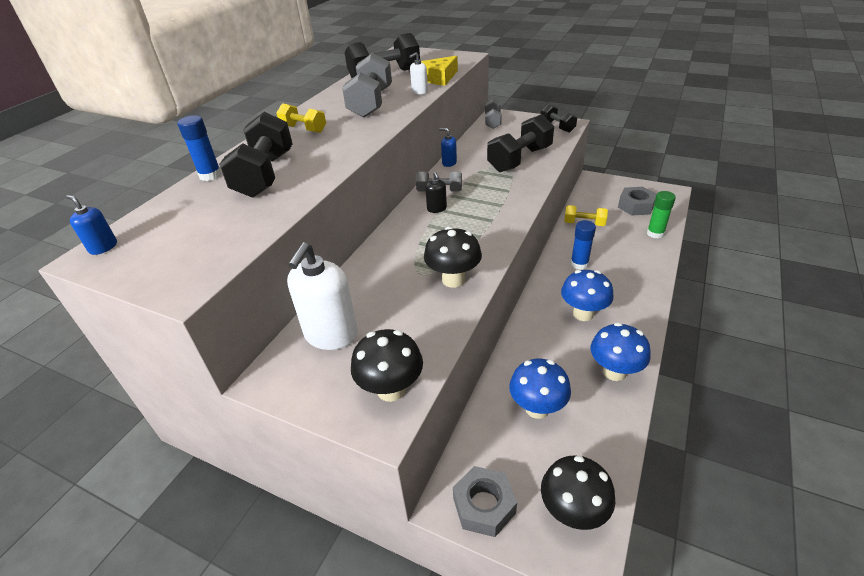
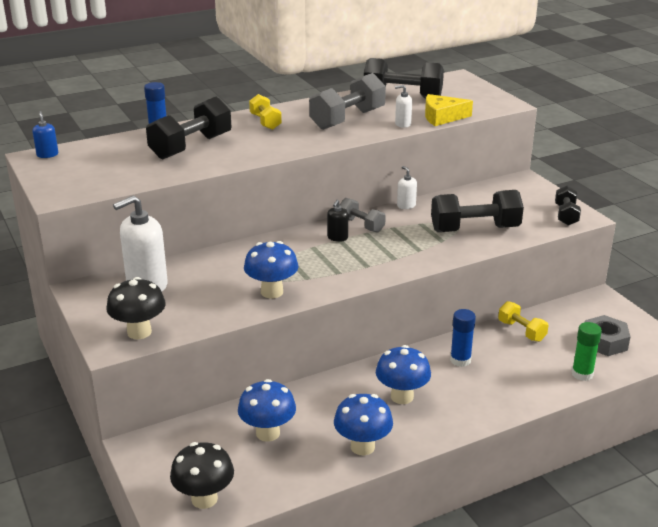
camera: 35 degrees right, 10 degrees down
(449, 163) = (406, 205): blue soap dispenser -> white soap dispenser
(453, 279) = (272, 292): black mushroom -> blue mushroom
(484, 506) = (155, 461): grey nut -> none
(492, 121) = (508, 185): grey dumbbell -> none

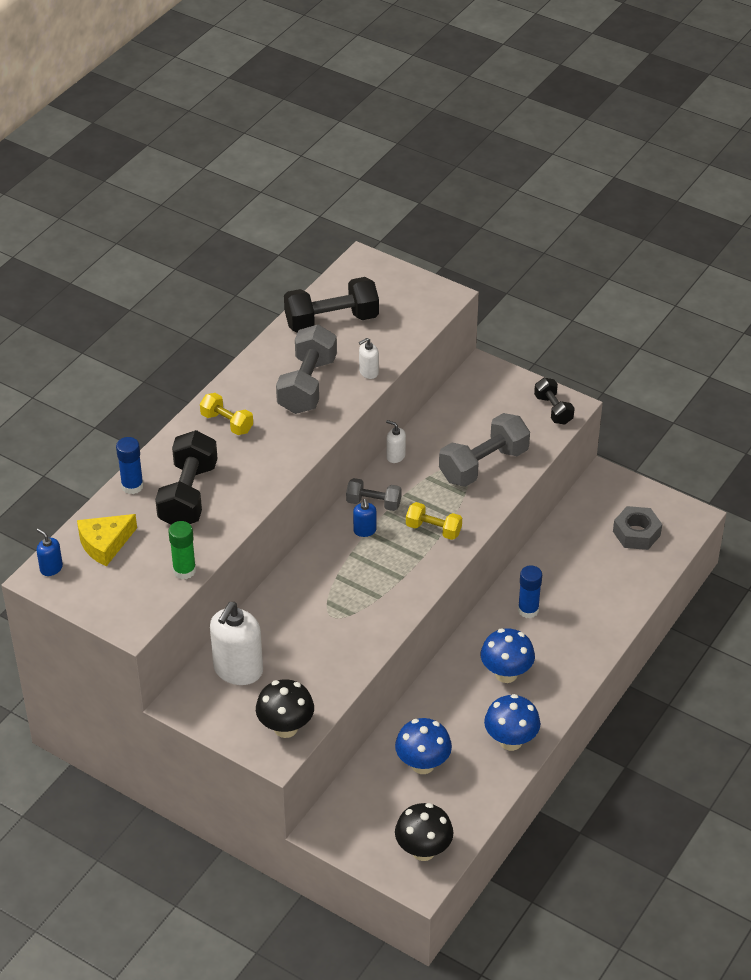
camera: 30 degrees left, 15 degrees up
(272, 292) = (361, 628): blue mushroom -> none
(337, 238) = (364, 531): black soap dispenser -> blue soap dispenser
(442, 117) = (398, 345): yellow cheese -> yellow cheese (105, 544)
(475, 229) = (483, 465): black dumbbell -> grey dumbbell
(521, 331) = (559, 551): yellow dumbbell -> yellow dumbbell (433, 529)
(582, 374) = (638, 580): green glue stick -> green glue stick (184, 570)

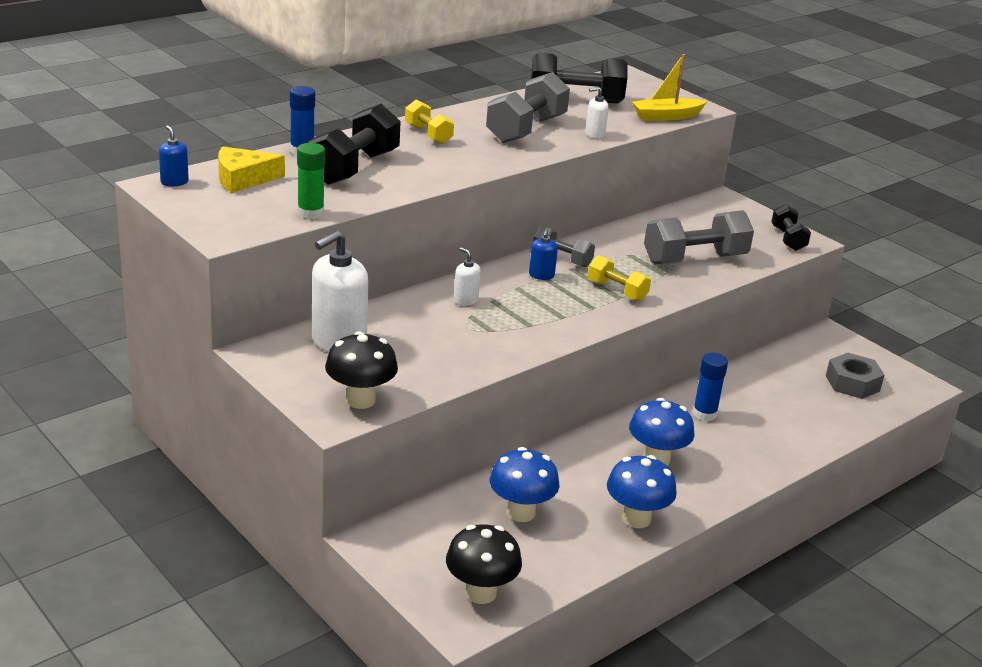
camera: 15 degrees right, 15 degrees down
(395, 456) = (603, 234): white soap dispenser -> white soap dispenser (465, 300)
(420, 321) = (666, 116): none -> yellow boat

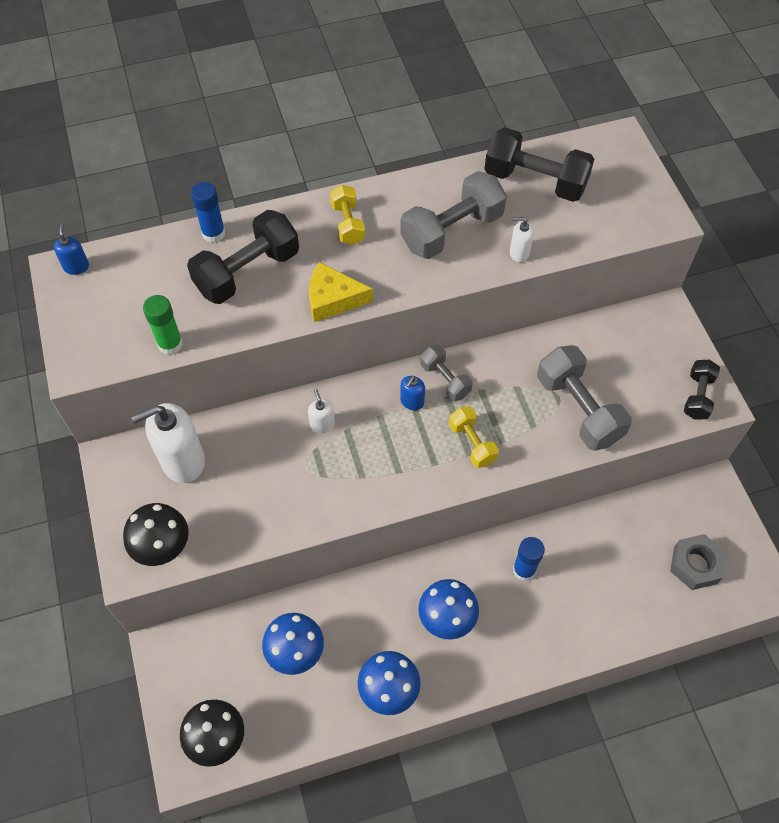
camera: 25 degrees right, 30 degrees up
(243, 179) = (138, 273): yellow cheese -> yellow cheese (333, 299)
(666, 116) = (617, 230): yellow boat -> none
(695, 259) = (578, 409): grey dumbbell -> grey dumbbell turned 60 degrees clockwise

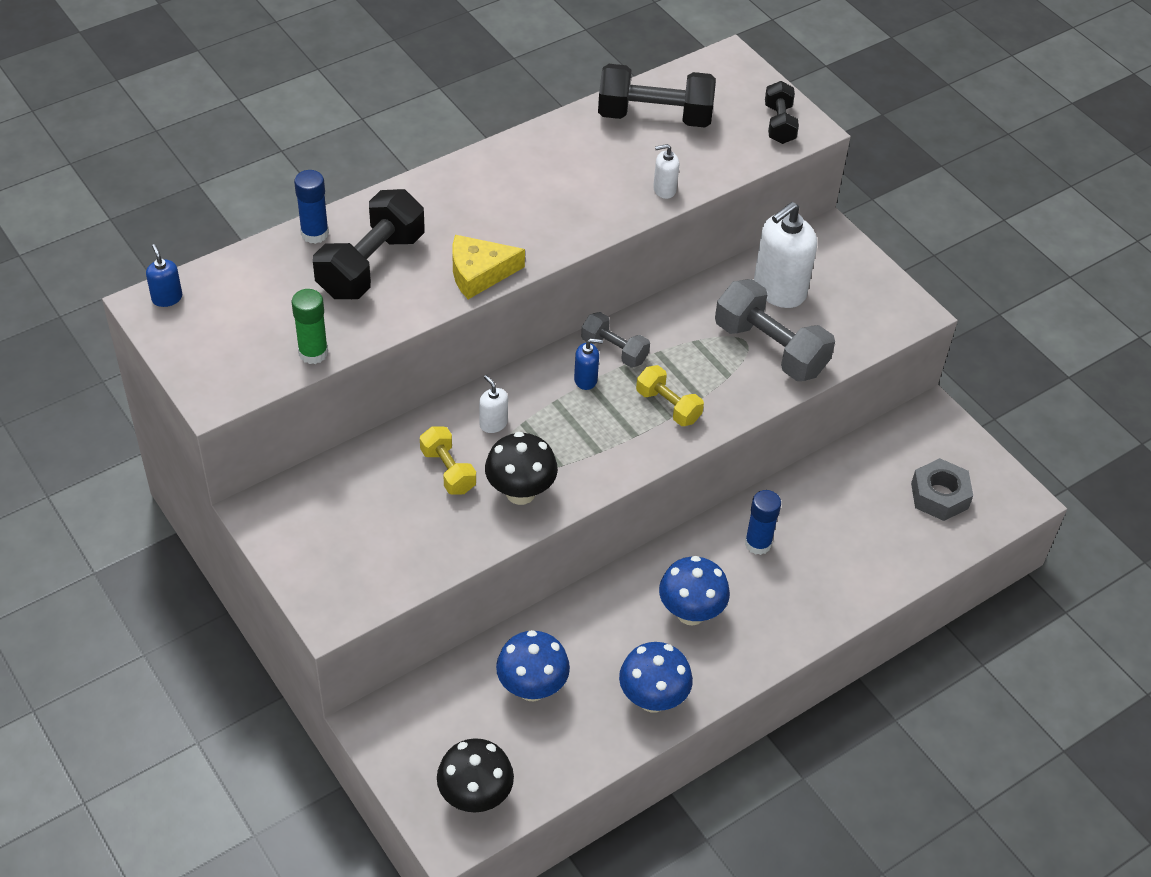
camera: 20 degrees left, 10 degrees down
(163, 548) = (360, 586): black mushroom -> black mushroom (520, 492)
(182, 461) = (345, 495): white soap dispenser -> white soap dispenser (779, 290)
(348, 224) = (465, 196): yellow dumbbell -> yellow dumbbell (448, 471)
(412, 402) = (586, 379): blue soap dispenser -> blue soap dispenser turned 105 degrees counterclockwise
(452, 231) = (583, 182): grey dumbbell -> none
(697, 396) = (891, 310): black dumbbell -> black dumbbell (779, 124)

